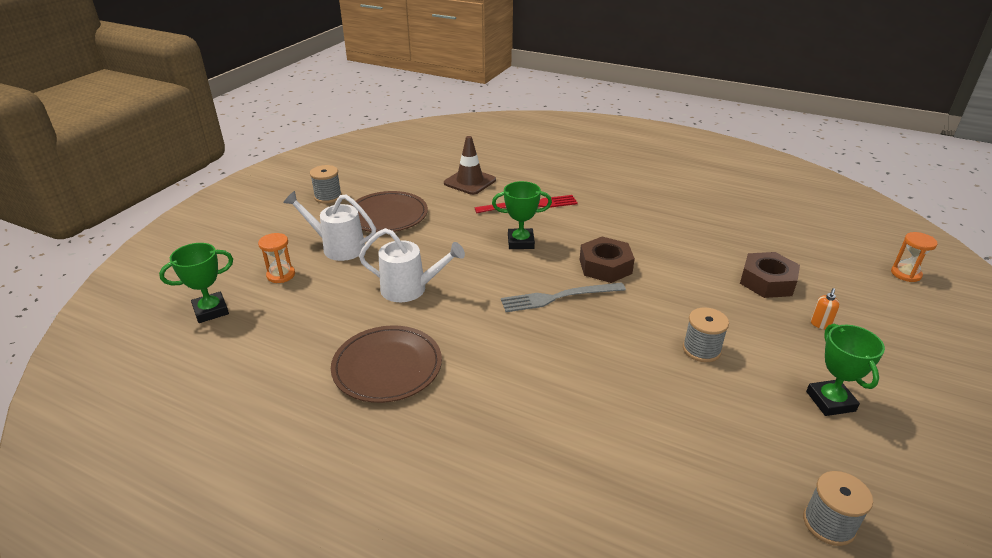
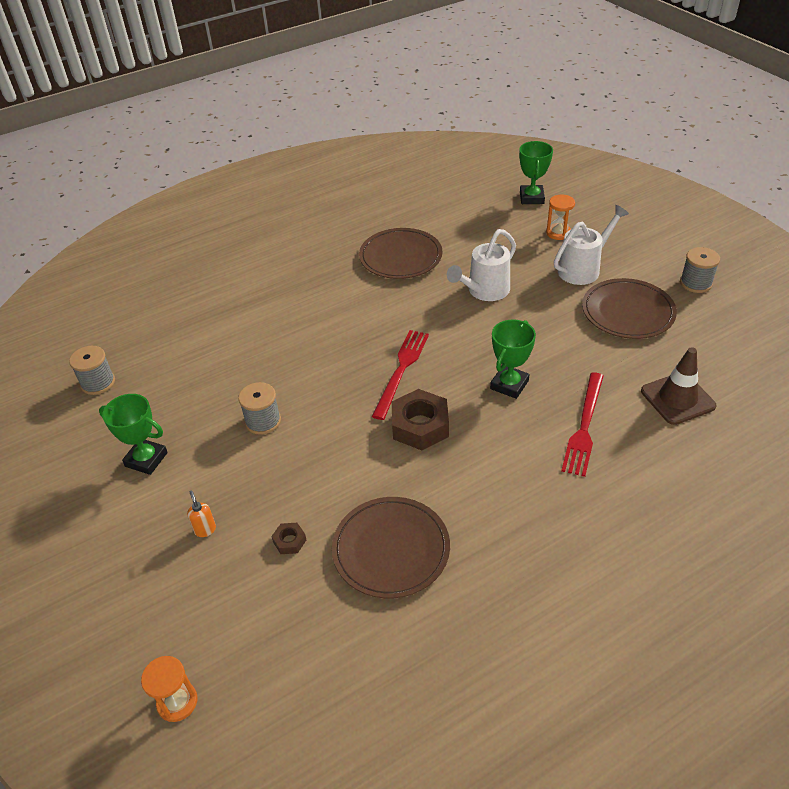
camera: 125 degrees right, 10 degrees up
(558, 297) = (401, 370): grey fork -> red fork
(712, 241) = (391, 549): none -> brown plate
(767, 282) = (289, 541): brown nut -> brown nut, size x0.47

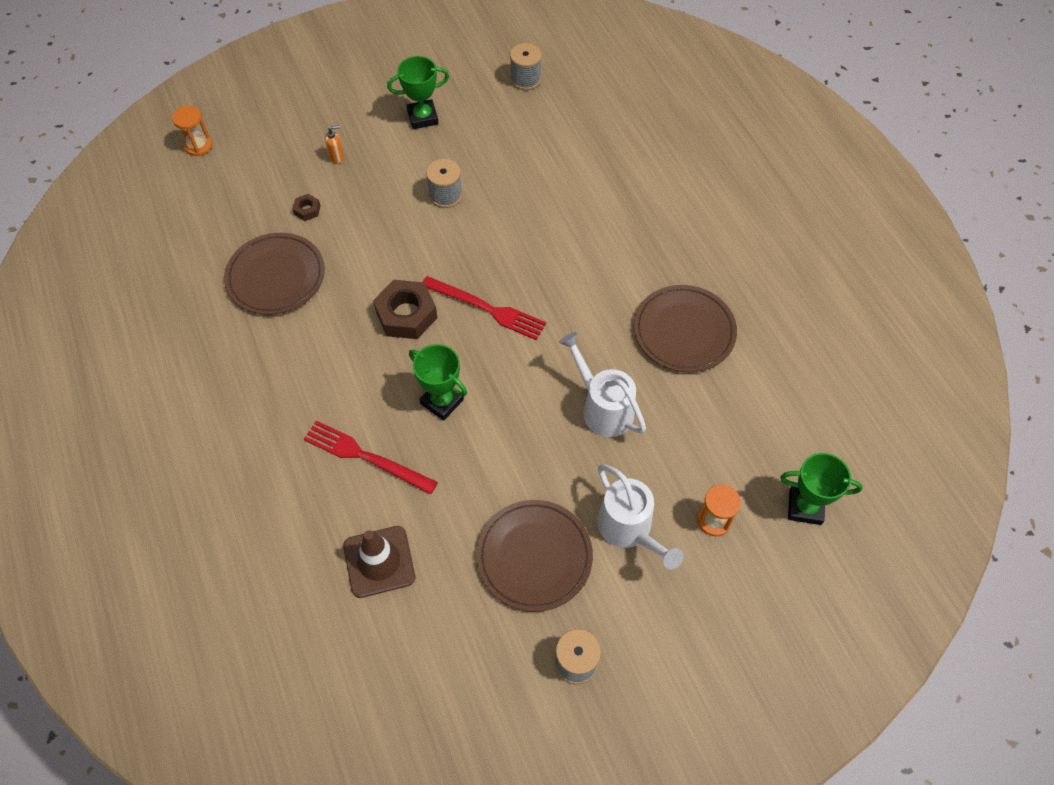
camera: 95 degrees right, 15 degrees up
(146, 459) = (422, 117): green trophy -> green trophy turned 45 degrees clockwise

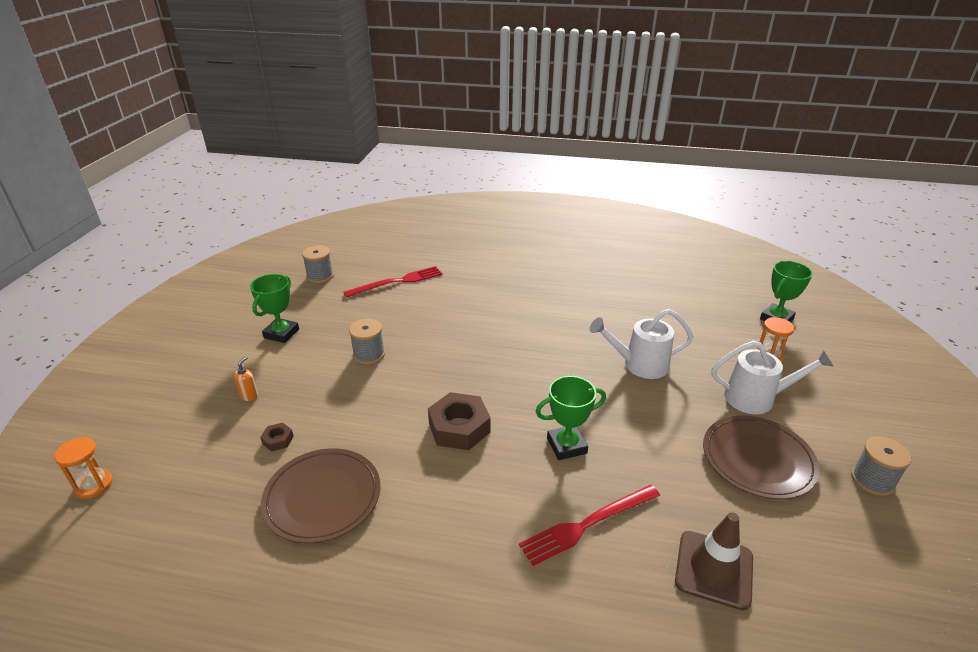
camera: 55 degrees left, 25 degrees down
(487, 308) = (499, 381): red fork -> red fork (397, 282)
(684, 331) = (603, 305): brown plate -> none

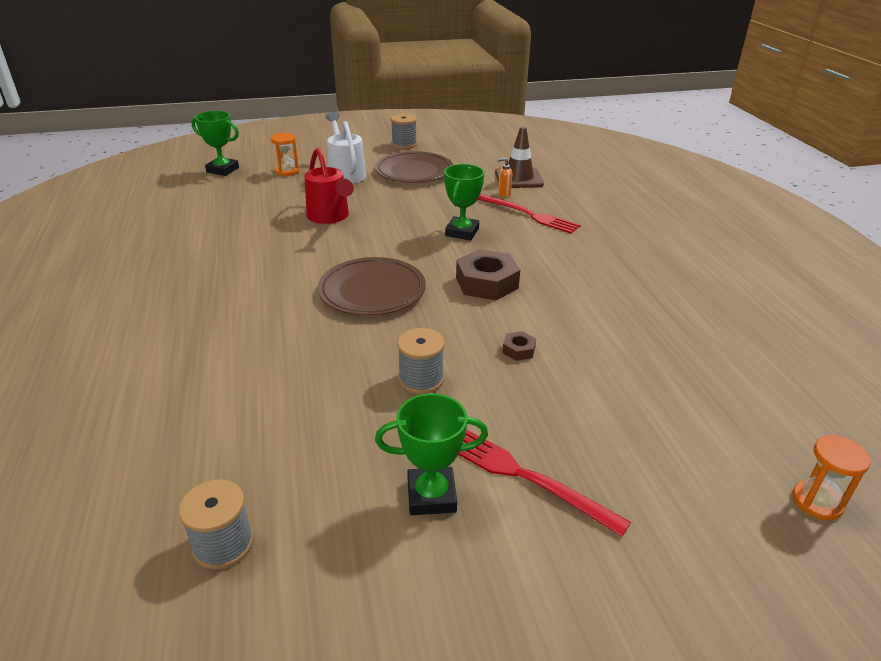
camera: 115 degrees left, 0 degrees up
(249, 396) = (576, 450): orange soap dispenser -> orange soap dispenser (504, 194)
(278, 440) = (609, 386): brown nut -> brown nut (518, 350)
(322, 497) = (633, 326): brown plate -> brown plate (372, 290)
(397, 282) = (217, 424): red fork -> red fork (525, 477)
(566, 446) = (462, 232): green trophy -> green trophy turned 60 degrees clockwise
(639, 365) = (330, 217): white watering can -> red watering can

